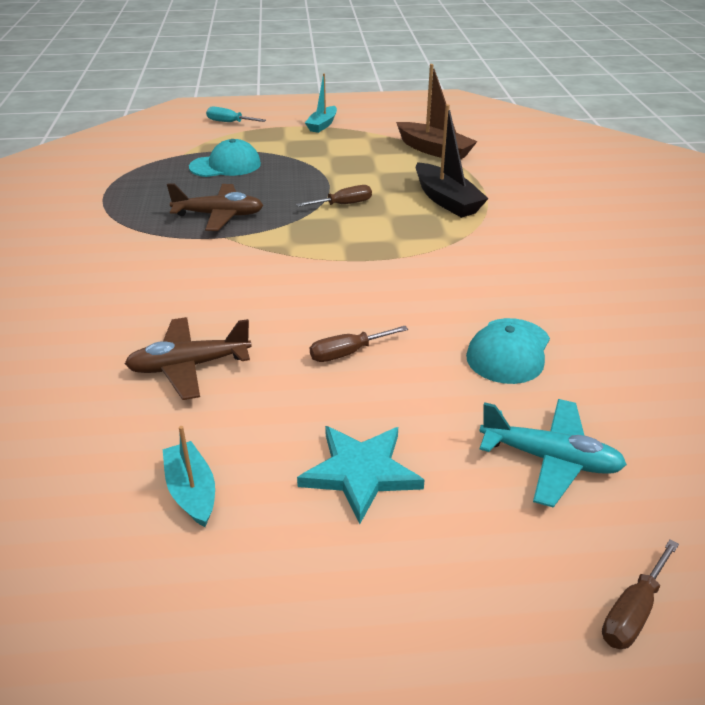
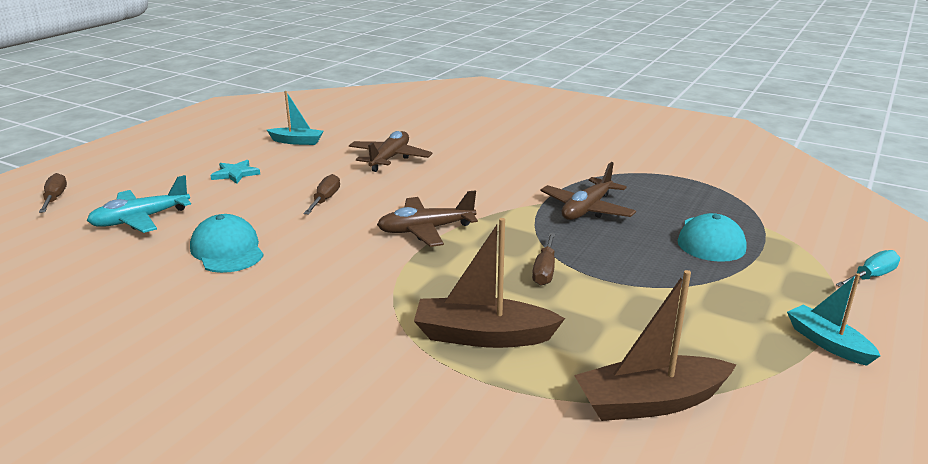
camera: 125 degrees right, 10 degrees down
(341, 269) = (426, 230): none -> brown plane
(361, 472) = (235, 174): turquoise star -> turquoise star, size x0.64
(446, 200) = (483, 336): black boat -> brown boat

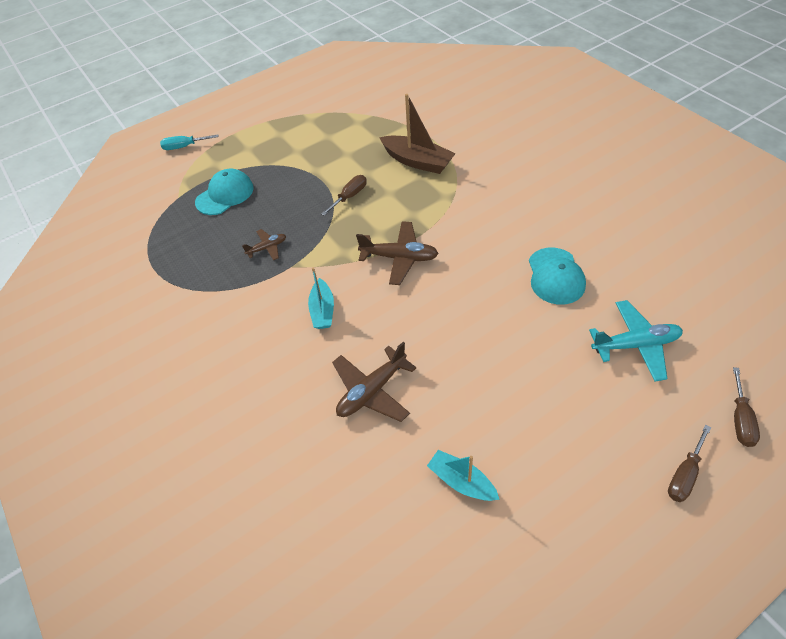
camera: 150 degrees left, 25 degrees up
(235, 174) = (545, 412): turquoise star -> none
(325, 199) = (463, 327): brown screwdriver -> brown screwdriver (684, 474)
(587, 209) = (267, 248): brown plane -> brown plane, size x0.57
(650, 402) = (369, 114): brown boat -> none
(828, 343) = (263, 120): turquoise boat -> turquoise boat (322, 310)

